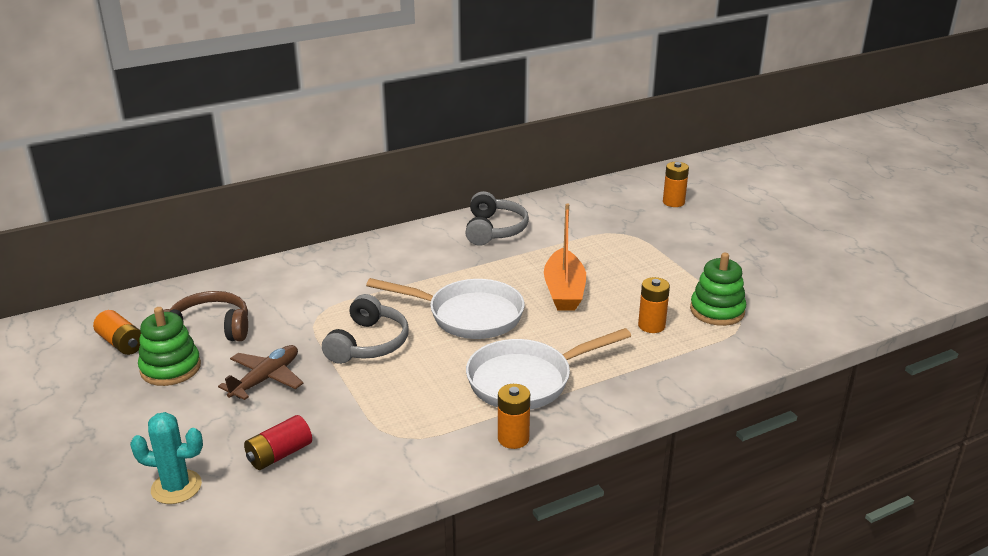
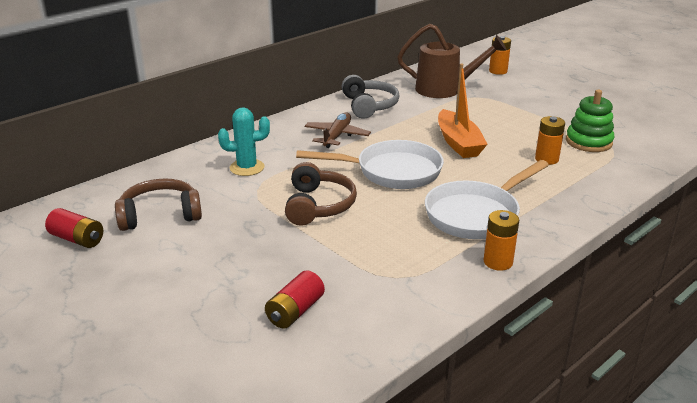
camera: 15 degrees left, 0 degrees up
(121, 343) = (77, 239): orange battery -> red battery
(170, 368) = (140, 253): green stacking toy -> none
(176, 487) = (210, 359): turquoise cactus -> turquoise cactus (247, 168)
(266, 379) = (241, 248): brown plane -> brown plane (337, 136)
(368, 343) = (318, 205): grey headphones -> brown headphones
(594, 220) = (445, 90): none -> brown watering can

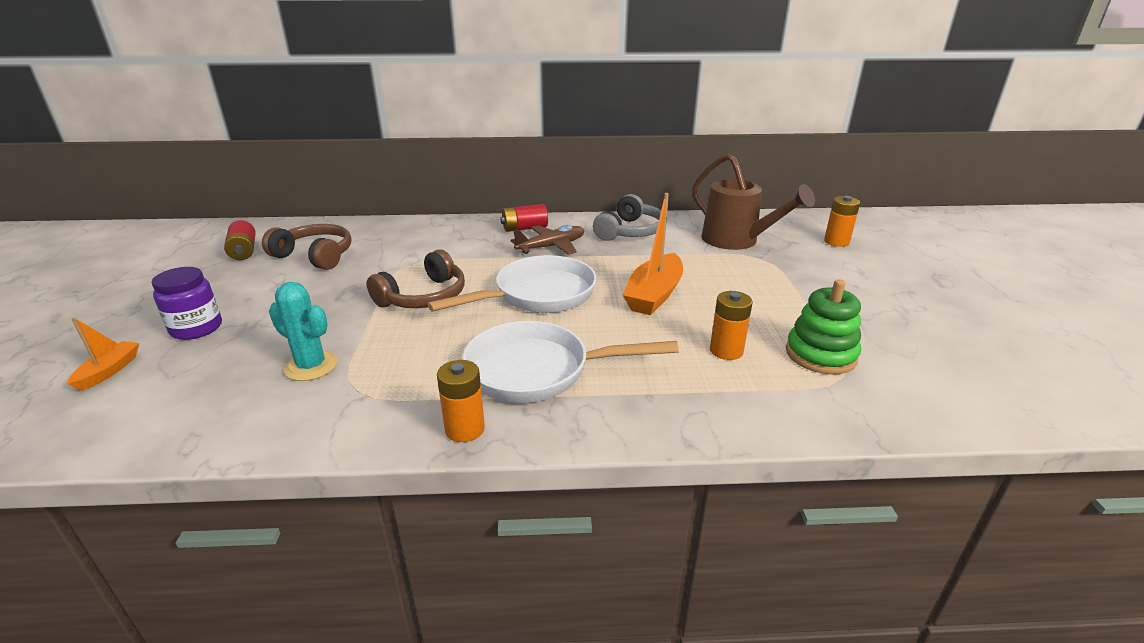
camera: 40 degrees right, 0 degrees up
(187, 306) = (196, 328): none -> purple jar
(187, 365) = (109, 371): none -> orange boat
(247, 168) = (435, 245): turquoise cactus -> turquoise cactus (311, 366)
(295, 311) = (237, 373): red battery -> red battery (524, 228)
(392, 172) = (538, 295): white pan -> white pan turned 75 degrees counterclockwise

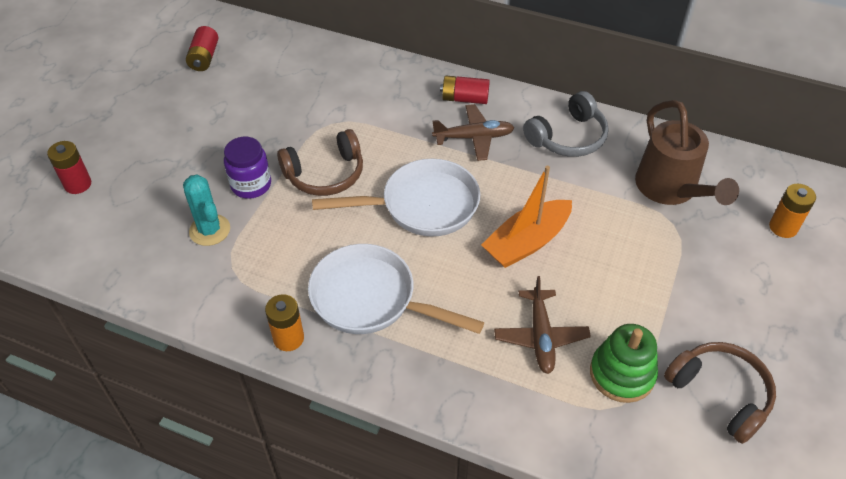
camera: 25 degrees right, 20 degrees up
(109, 371) = (78, 184): orange boat -> red battery
(196, 328) = (144, 155): purple jar -> purple jar (251, 185)
(315, 256) = (259, 84): brown headphones -> brown headphones (720, 394)
(726, 351) = (540, 337): orange battery -> brown plane

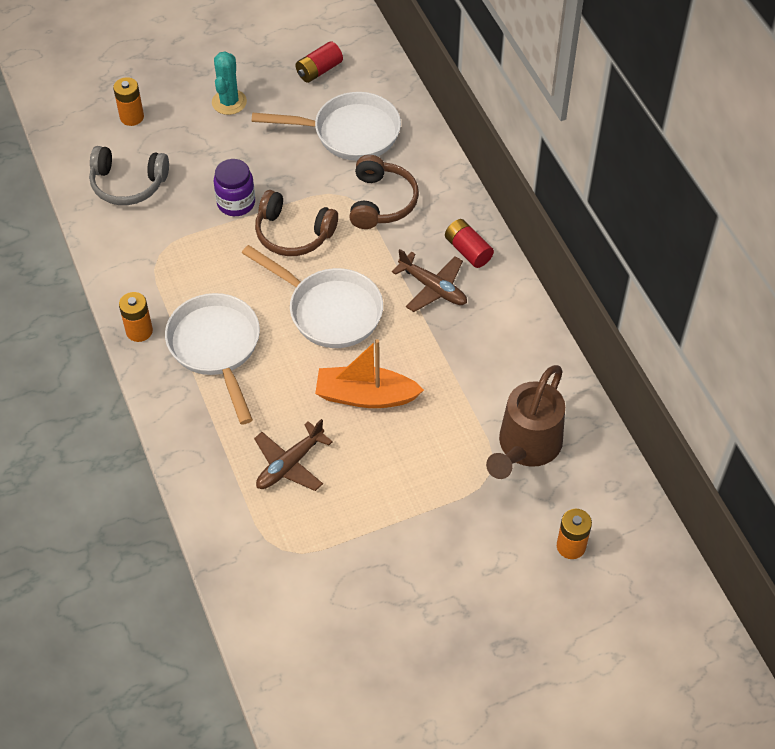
camera: 45 degrees right, 5 degrees up
(78, 184) = (132, 117): red battery -> orange battery
(210, 230) = (174, 216): turquoise cactus -> turquoise cactus (229, 102)
(281, 82) = (349, 133): none -> white pan
(568, 137) = (505, 344): grey headphones -> grey headphones (128, 184)
(622, 374) = (309, 532): green stacking toy -> none
(720, 394) = (354, 602): brown headphones -> brown headphones (381, 202)

